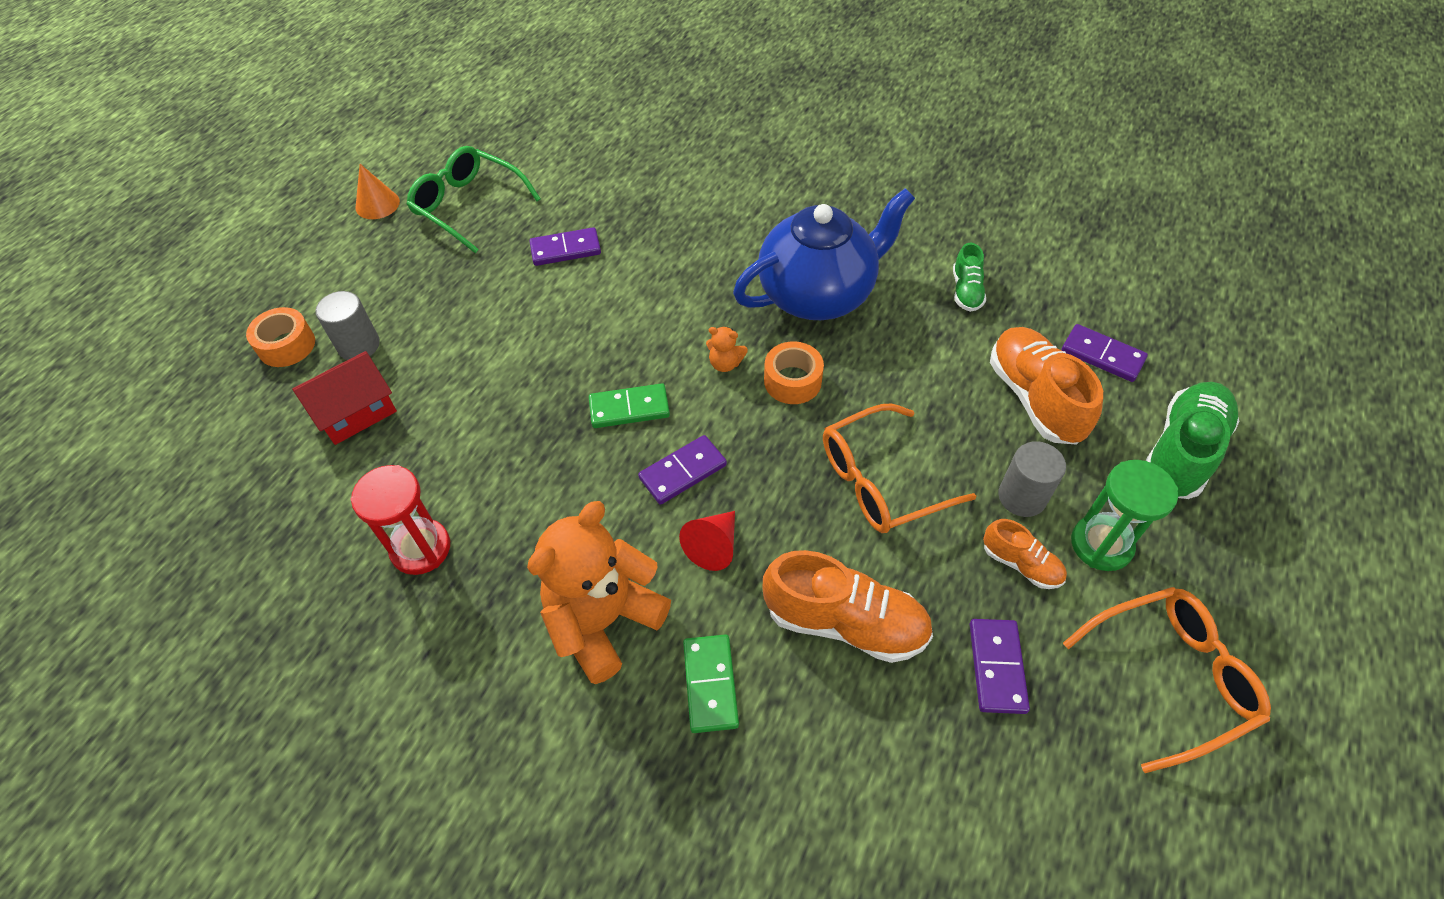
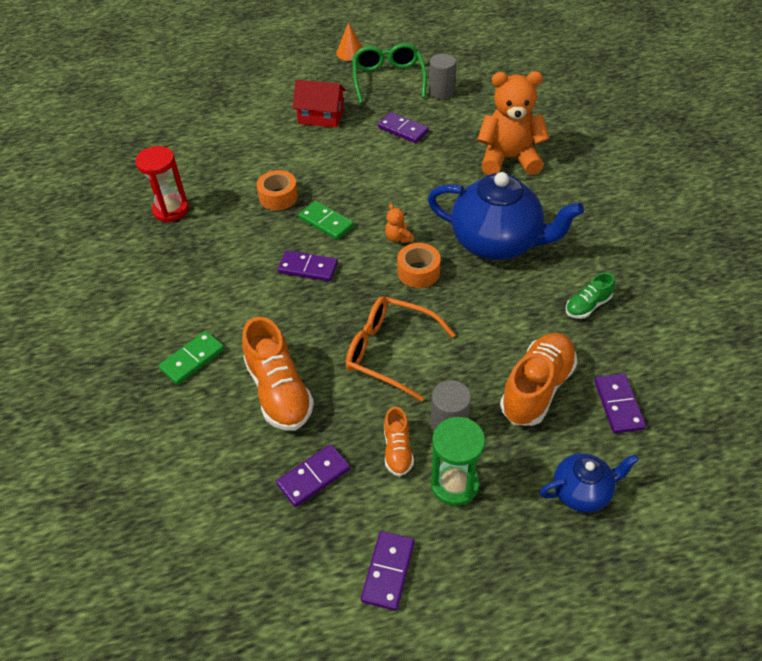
camera: 50 degrees right, 5 degrees down
(286, 345) = (234, 90): orange tape -> orange tape (278, 197)
(355, 412) = (221, 137): red house -> red house (321, 116)
(359, 345) = (259, 110): grey cylinder -> grey cylinder (441, 92)
(603, 620) = (191, 297): orange teddy bear -> orange teddy bear (509, 159)
(713, 546) = (274, 309): red cone -> none
(1170, 677) = (388, 571): orange glasses -> purple domino
(1181, 452) = (582, 492): green shoe -> blue teapot

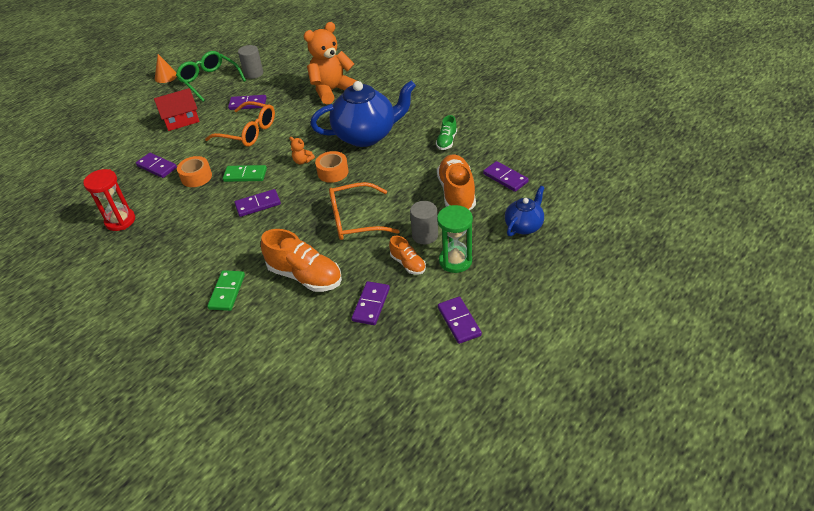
camera: 35 degrees left, 5 degrees down
(253, 163) = (157, 167): none -> purple domino
(374, 167) = (248, 132): none -> orange glasses

